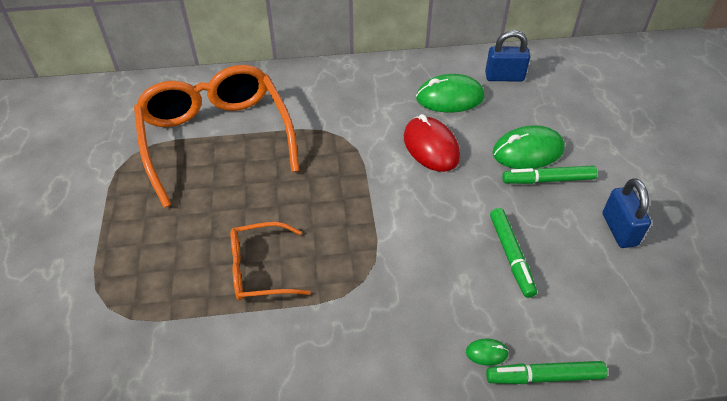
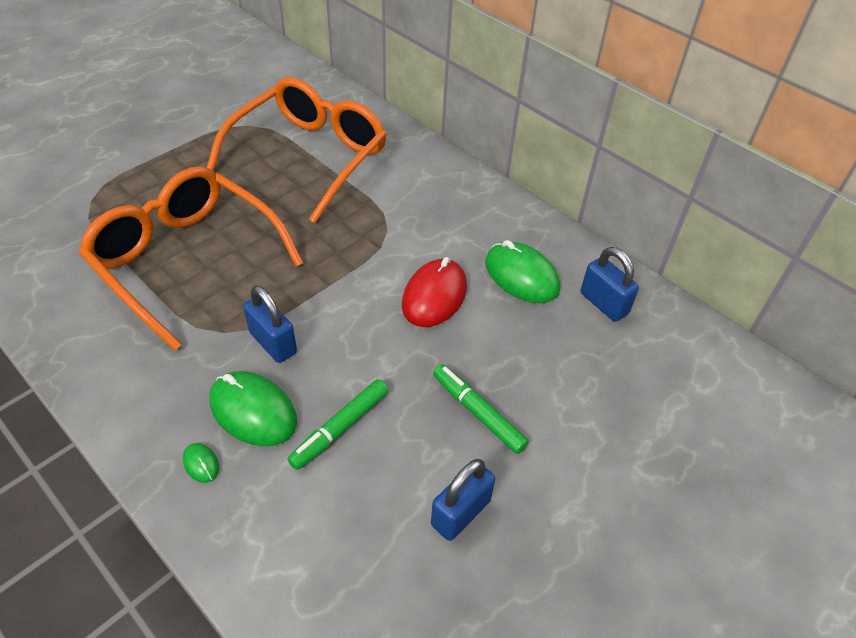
camera: 50 degrees right, 0 degrees up
(259, 269) = (186, 260): orange glasses -> orange glasses, size x1.95
(401, 255) = (273, 343): none -> blue padlock
(527, 151) = (505, 376): green mouse -> green mouse (253, 411)
(544, 376) = (202, 525): green marker -> none

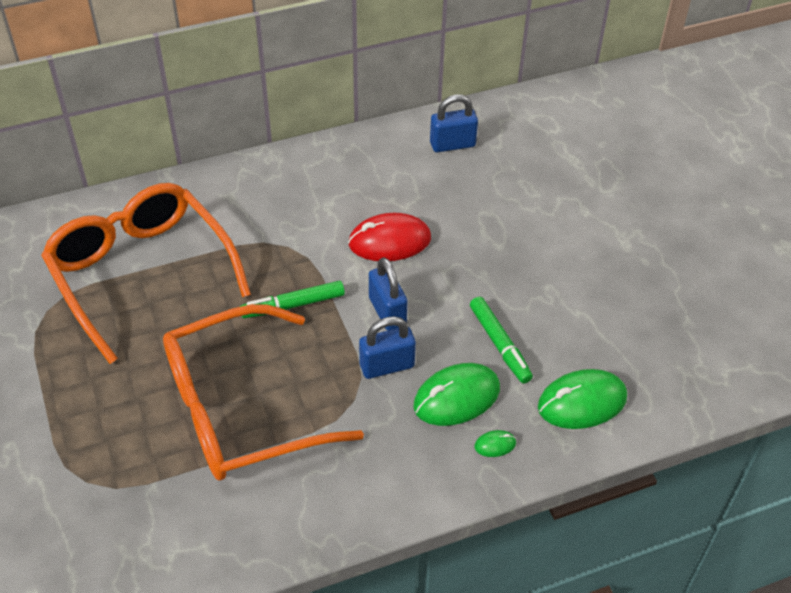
camera: 65 degrees left, 0 degrees up
(434, 296) = (389, 241): red mouse -> red mouse turned 60 degrees counterclockwise
(460, 513) = (603, 297): blue padlock -> blue padlock (387, 312)
(478, 412) = (522, 256): green marker -> green marker (293, 305)
(521, 276) = (397, 179): green mouse -> green mouse (582, 402)

